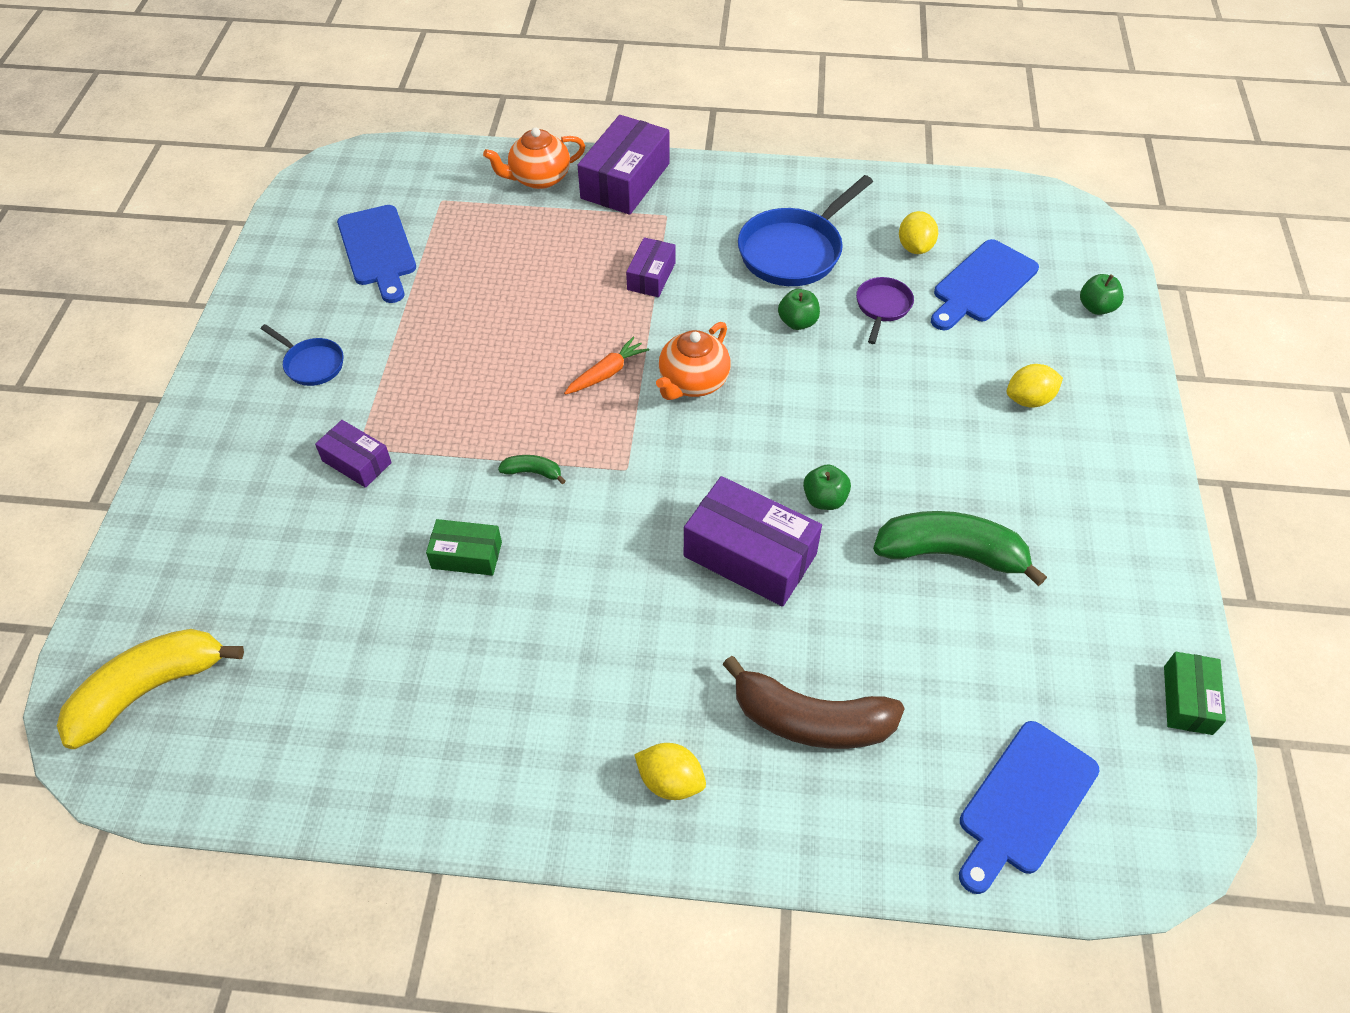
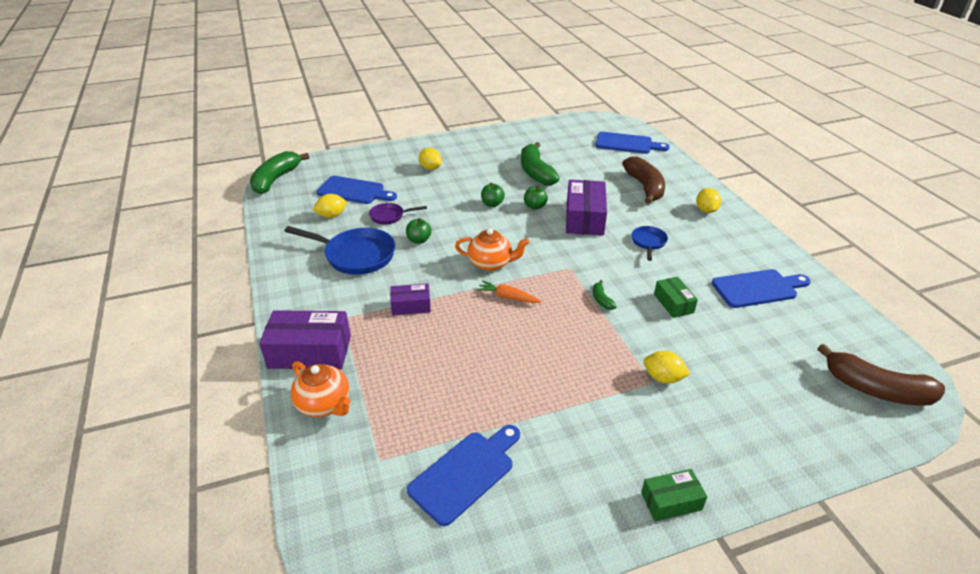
camera: 115 degrees left, 15 degrees down
(149, 690) = (876, 389): yellow banana -> brown banana
(312, 364) = (610, 449): blue pan -> blue pan (648, 242)
(356, 462) = (663, 378): purple box -> yellow lemon
(417, 697) = (757, 288): none -> blue cutting board
(1058, 208) = (276, 179): none -> green banana
(1096, 307) = (355, 160): green apple -> green apple (492, 204)
(1187, 700) = (555, 123): green box -> green box (671, 501)

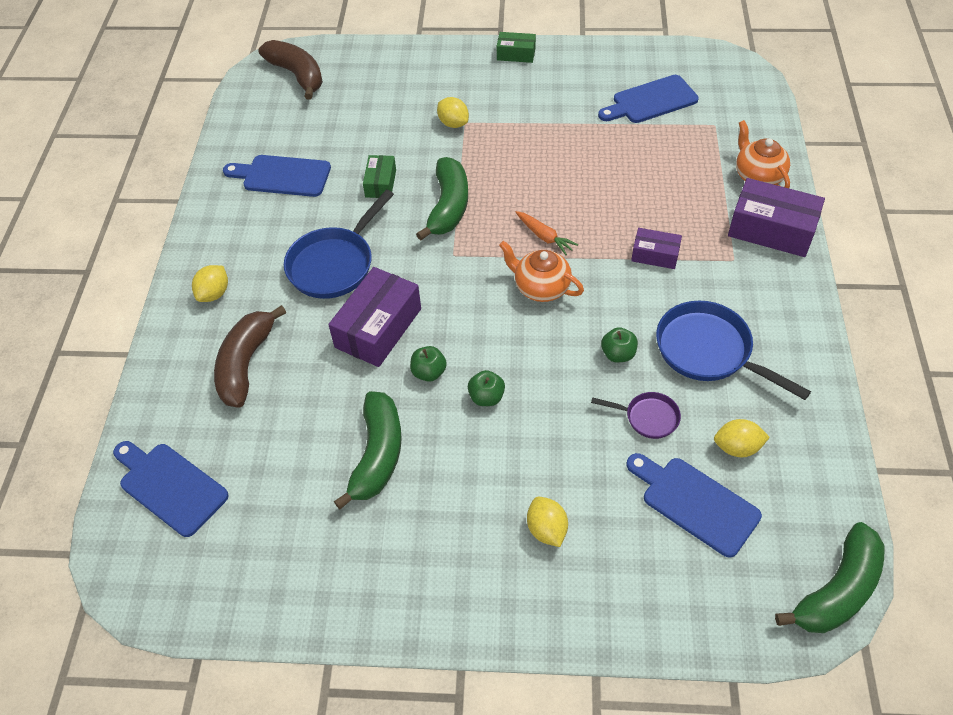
camera: 155 degrees left, 15 degrees up
(601, 300) = (448, 206): green banana -> green banana, size x2.30
(648, 242) = (334, 264): blue pan -> blue pan, size x1.88

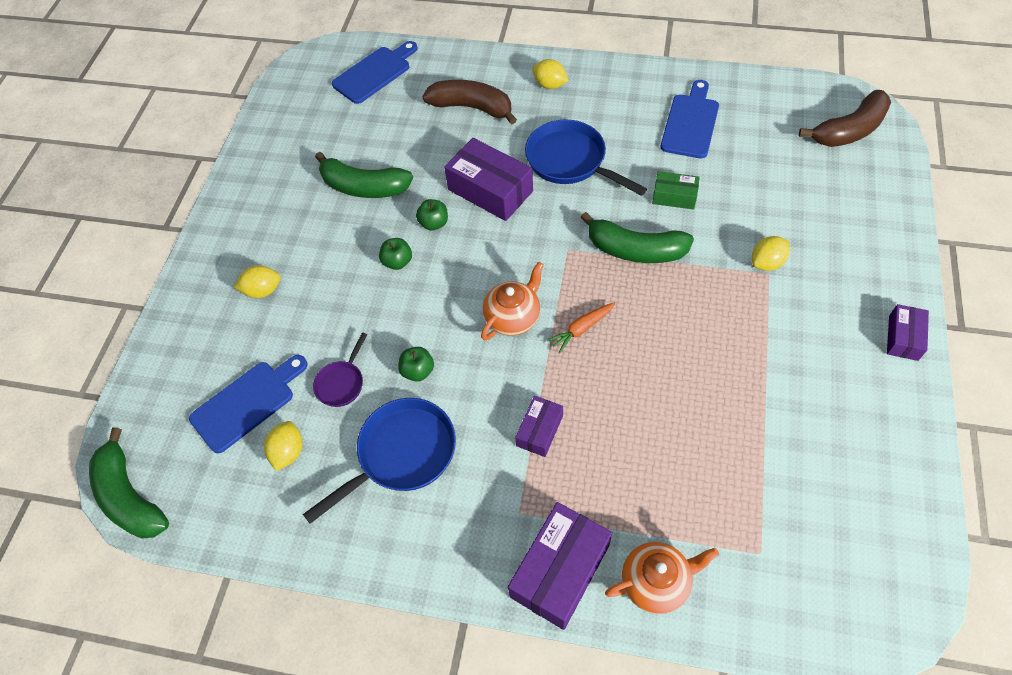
camera: 100 degrees right, 5 degrees up
(516, 54) = (903, 338): green box -> purple box
(651, 101) = (810, 482): blue cutting board -> none

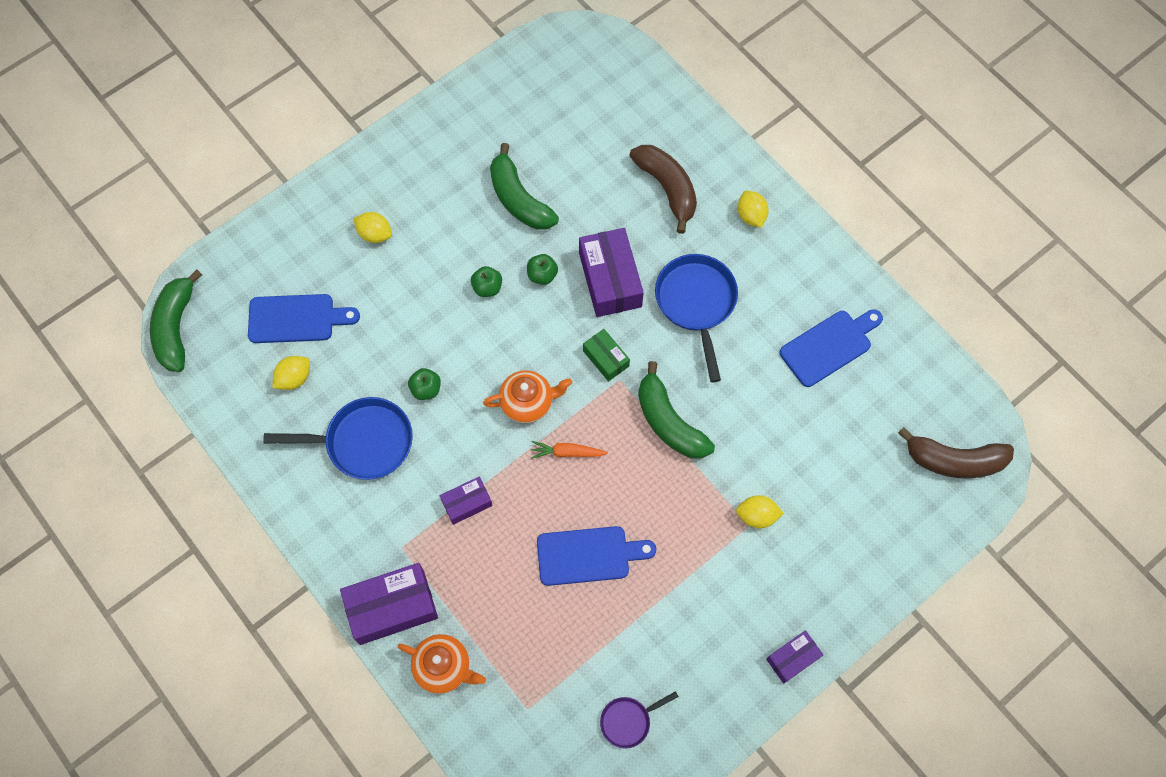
camera: 35 degrees right, 10 degrees up
(341, 383) = (368, 355): purple pan -> purple pan (628, 721)
(374, 73) = (620, 91): blue cutting board -> blue cutting board (588, 555)
(674, 196) = (745, 402): green box -> green box (605, 358)

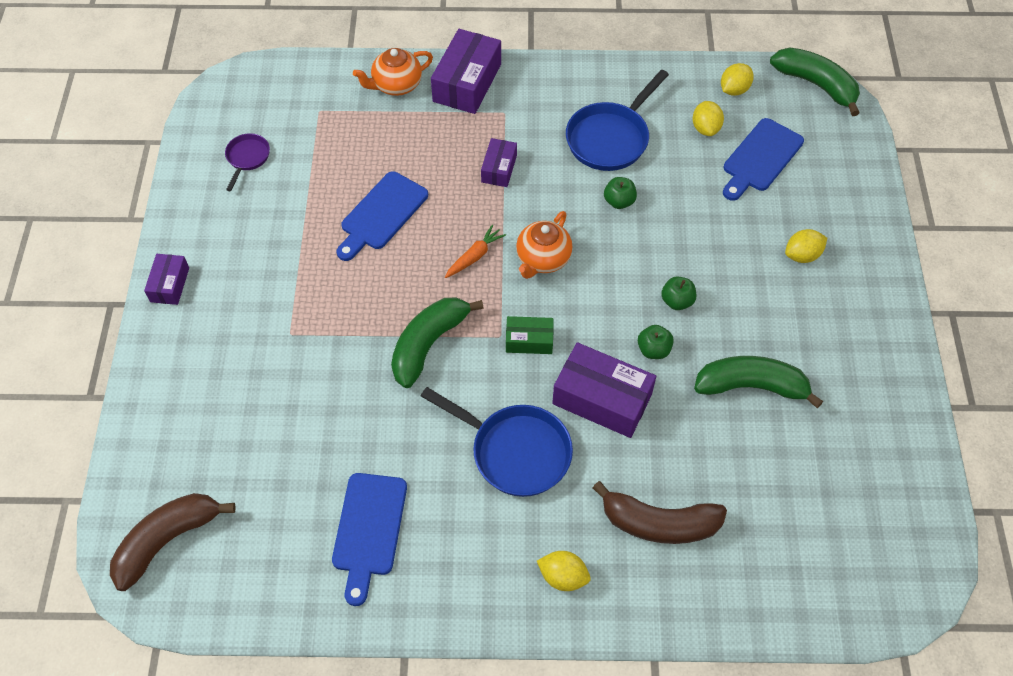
camera: 130 degrees right, 10 degrees down
(669, 422) = (429, 344): green banana -> green banana turned 60 degrees counterclockwise
(757, 516) = (290, 346): yellow lemon -> yellow lemon (734, 90)

